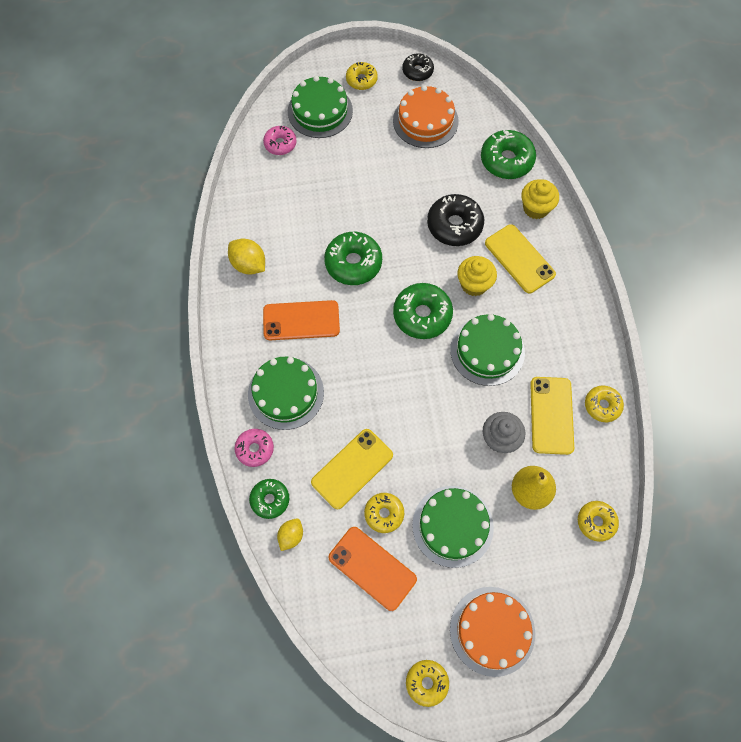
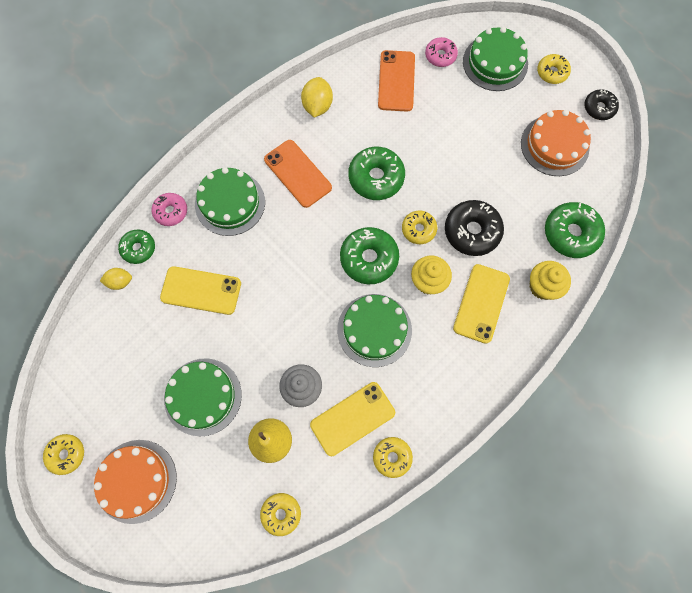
camera: 55 degrees right, 5 degrees up
(372, 568) = (131, 356): orange phone -> orange phone (396, 81)
(384, 514) = (180, 337): yellow donut -> yellow donut (418, 229)

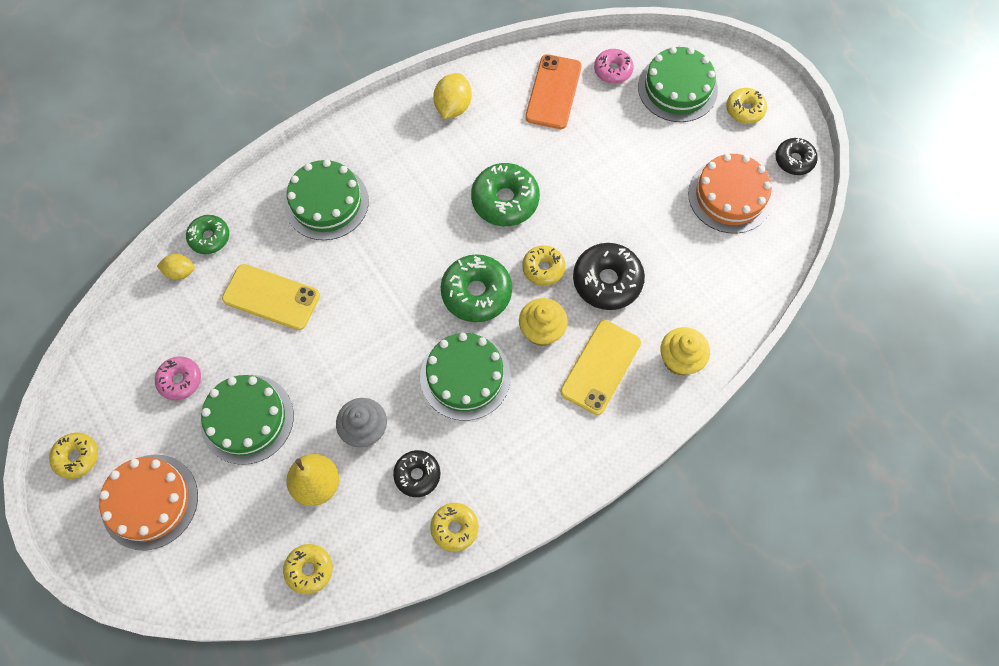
camera: 10 degrees right, 5 degrees down
(171, 211) = (256, 201): pink donut -> pink donut (180, 380)
(298, 173) = (413, 181): orange phone -> none
(352, 418) = (417, 475): yellow phone -> black donut
(571, 233) = (728, 303): green donut -> none

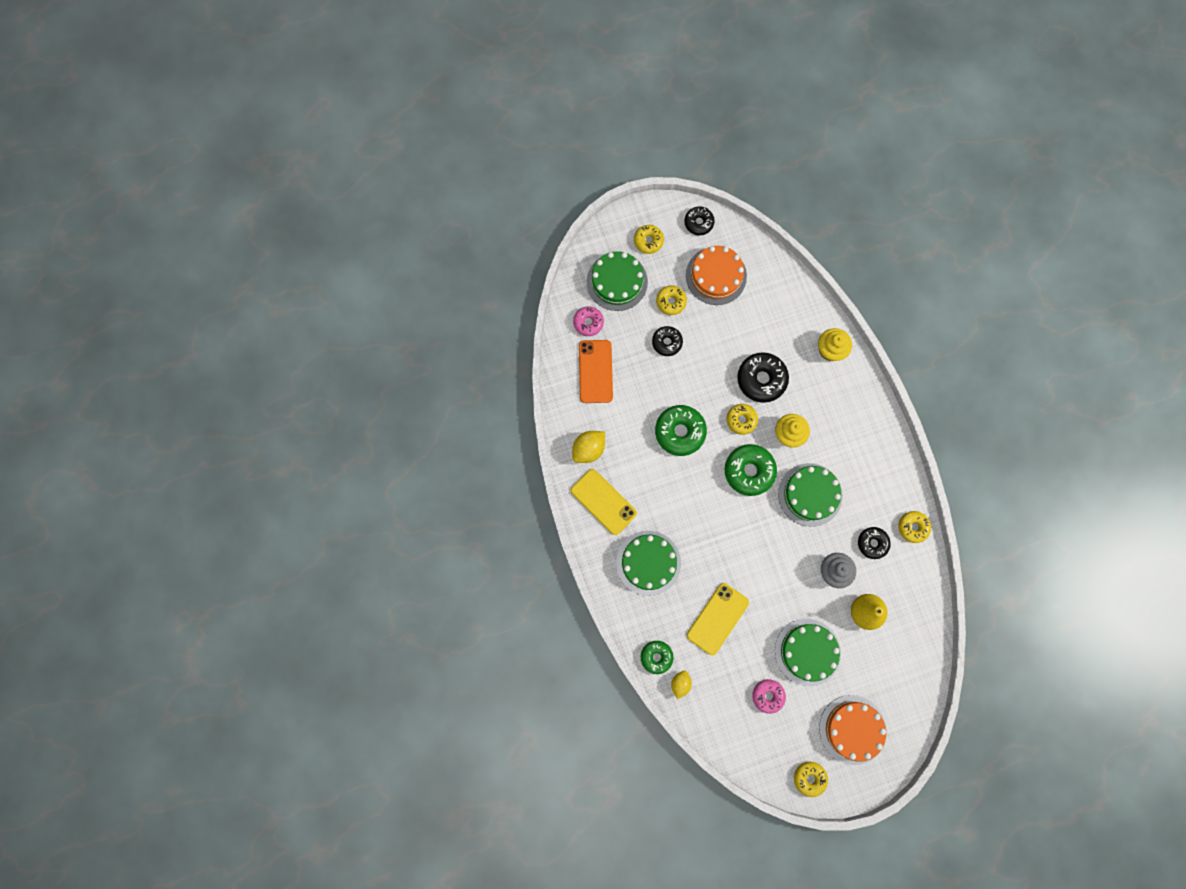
camera: 75 degrees left, 10 degrees up
(309, 569) = (921, 628): yellow donut -> yellow donut (671, 302)
(453, 107) = (588, 449): yellow lemon -> yellow lemon turned 75 degrees counterclockwise
(553, 92) = (595, 371): orange phone -> orange phone turned 60 degrees clockwise
(600, 367) = (823, 403): yellow phone -> yellow phone (603, 502)
(618, 160) = (667, 342): none -> black donut

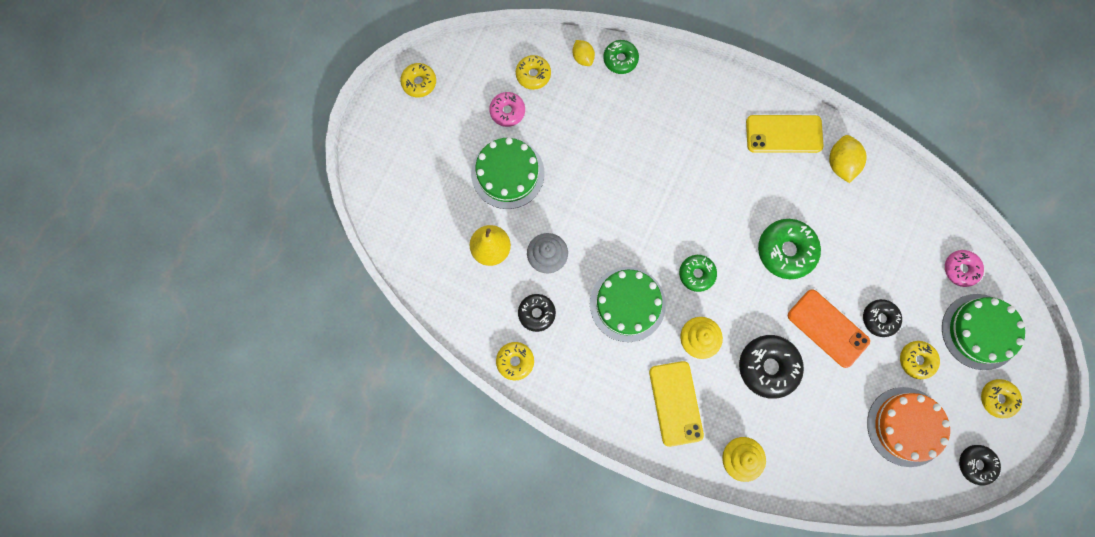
camera: 135 degrees right, 0 degrees up
(595, 371) = (907, 233): orange phone -> orange phone (827, 328)
(648, 563) = (699, 121): green cake -> none
(717, 618) = (602, 131): yellow phone -> yellow phone (675, 403)
(741, 420) = (747, 312): yellow donut -> yellow donut (533, 75)
(749, 471) = (696, 274): green donut -> green donut, size x0.61
(852, 729) = (417, 148): orange cake -> none

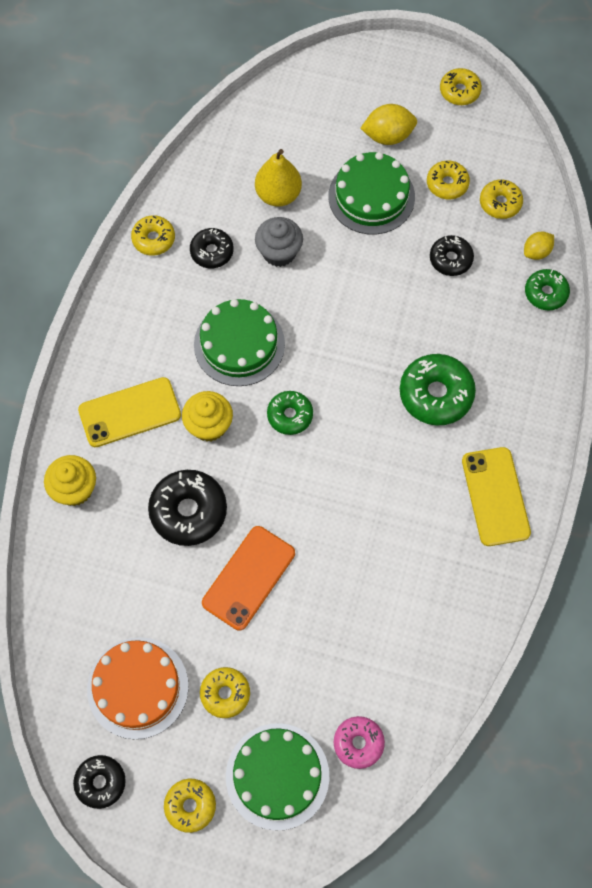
camera: 80 degrees right, 10 degrees down
(507, 111) = (447, 184): pink donut -> yellow donut
(786, 251) = (339, 516): green donut -> green donut (436, 394)
(841, 164) = (471, 572): yellow lemon -> yellow lemon (388, 136)
(879, 319) = (272, 641): black donut -> black donut (450, 259)

